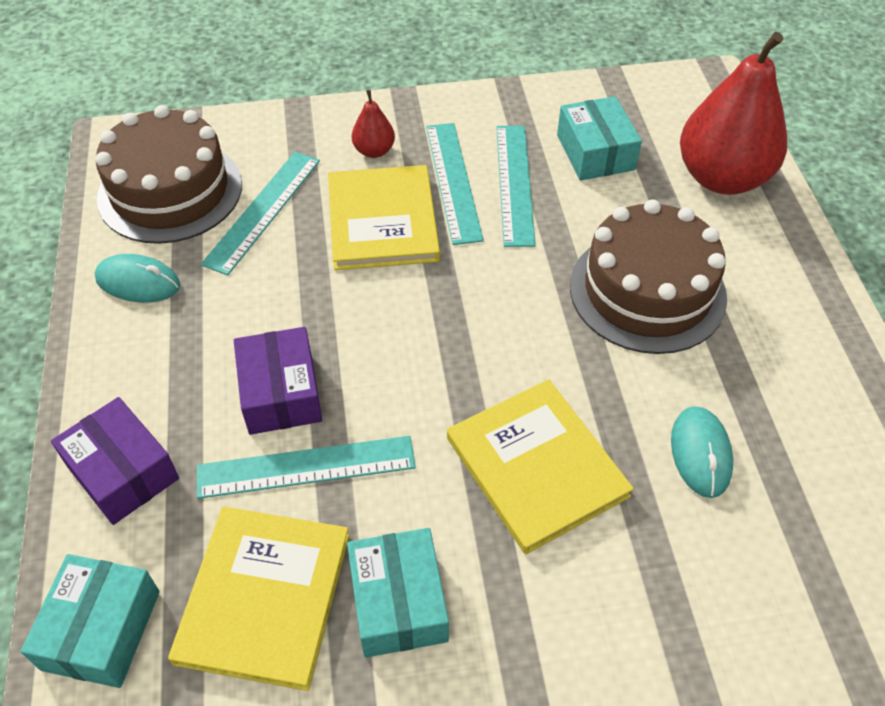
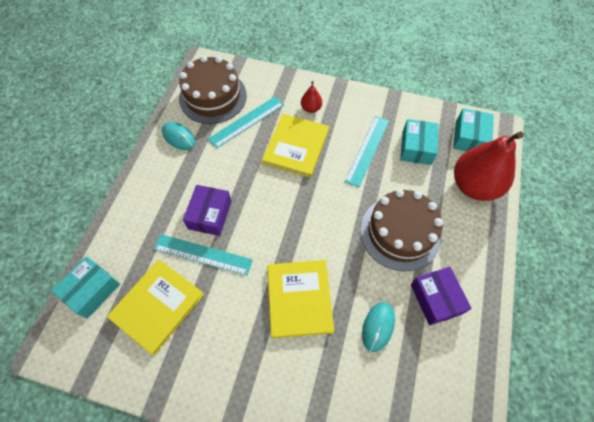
camera: 25 degrees right, 10 degrees up
(122, 472) = (131, 224): purple box -> purple box (436, 299)
(398, 602) = (208, 334): turquoise box -> turquoise box (469, 137)
(453, 181) = (339, 138): turquoise ruler -> none

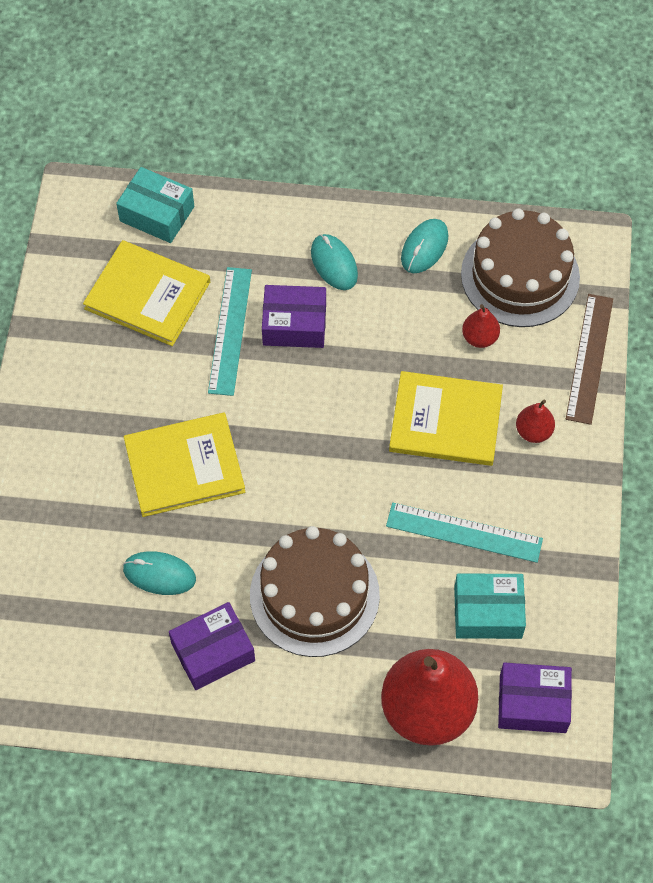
camera: 80 degrees right, 0 degrees up
(173, 186) = (334, 264): none -> turquoise mouse
(247, 121) = (479, 338): turquoise ruler -> red pear
(272, 77) = (589, 358): none -> brown ruler
(469, 137) = (532, 703): turquoise box -> purple box

